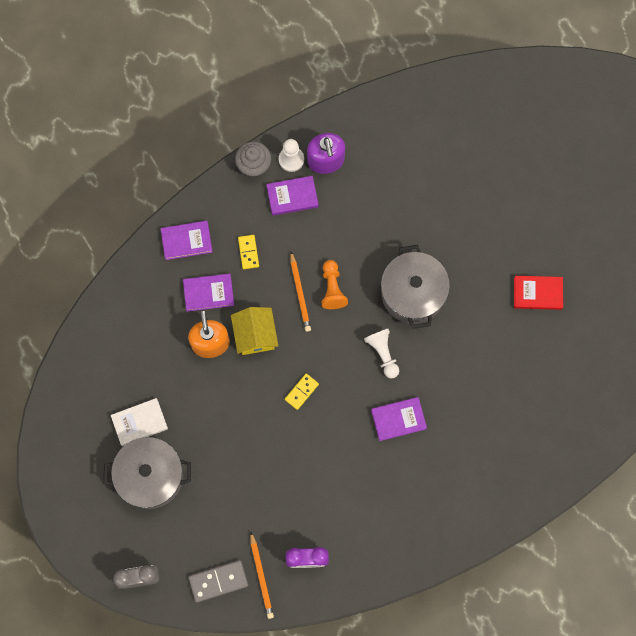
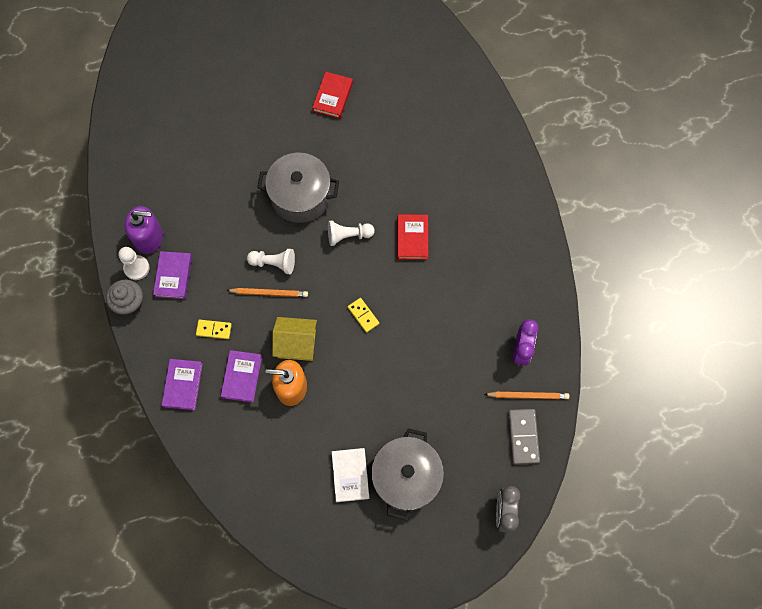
camera: 75 degrees left, 5 degrees down
(332, 288) = (274, 263): orange pawn -> white pawn
(398, 419) = (412, 238): purple book -> red book

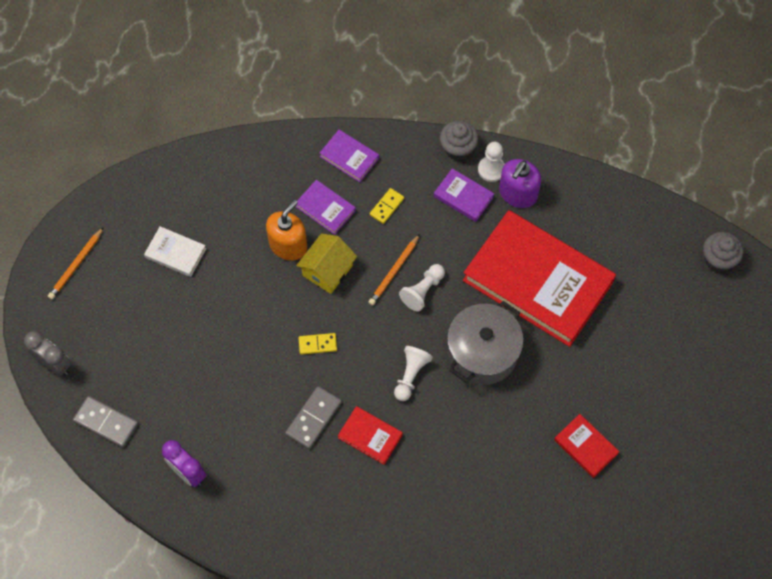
camera: 120 degrees right, 5 degrees down
(134, 77) = (718, 260): none -> grey cupcake
(220, 187) = (537, 281): none -> red book
(406, 477) = (141, 299): grey pot -> none
(423, 285) = (313, 418): none -> grey domino
(528, 395) = (140, 451): orange pencil -> orange pencil (76, 265)

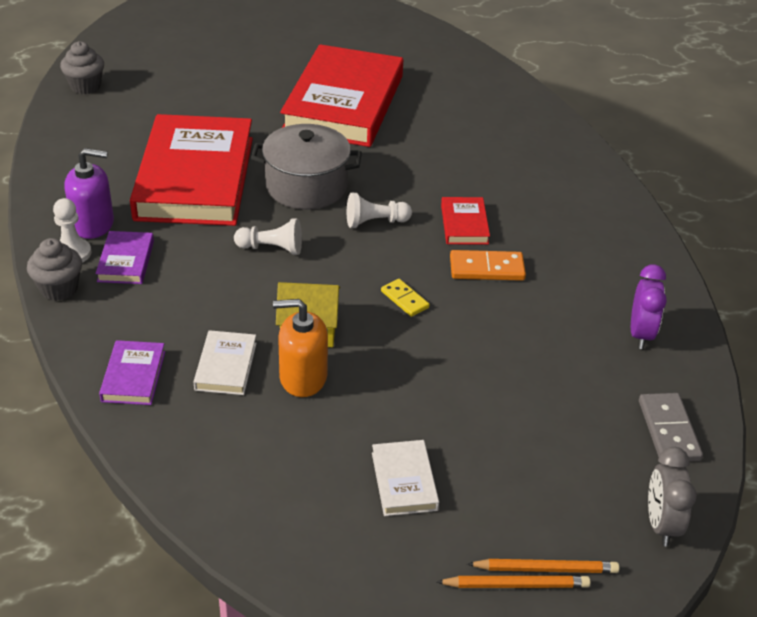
camera: 125 degrees left, 25 degrees down
(313, 418) = (487, 269): grey domino -> orange domino
(325, 209) = (226, 366): purple book -> white book
(386, 206) = (183, 315): yellow domino -> none
(394, 271) = (266, 277): orange pencil -> orange pencil (545, 569)
(585, 447) = (343, 103): red book -> red book, size x2.43

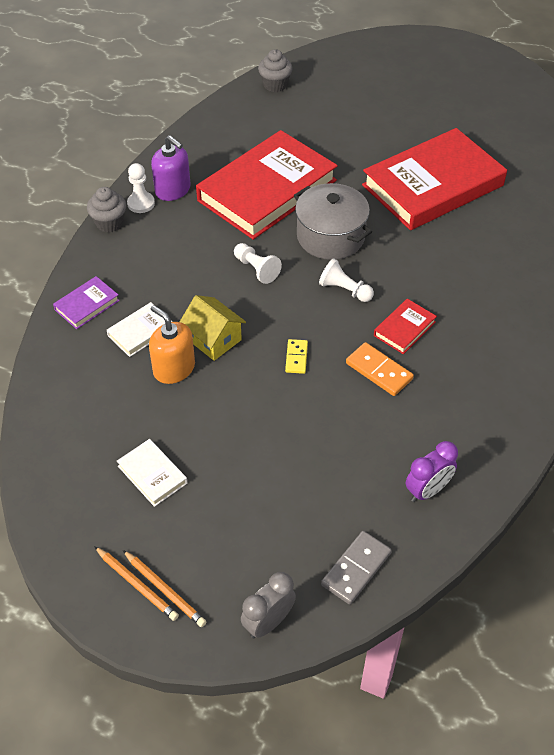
camera: 45 degrees right, 10 degrees up
(126, 261) = (163, 226): purple book -> none
(404, 481) = (152, 475): white book -> white book turned 75 degrees counterclockwise

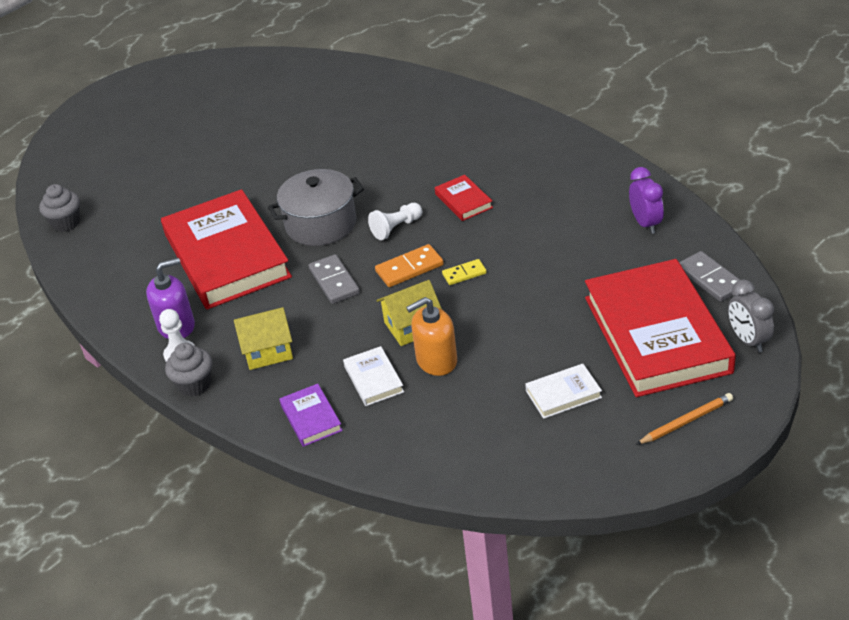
camera: 65 degrees left, 10 degrees down
(158, 254) = (267, 351): none -> yellow house
(165, 590) = (697, 402): orange pencil -> none
(256, 269) = (334, 281): white pawn -> grey domino
(296, 357) = (464, 274): yellow domino -> yellow domino turned 45 degrees counterclockwise
(379, 371) = (505, 226): orange domino -> orange domino (409, 268)
(432, 185) = (295, 148): red book -> red book (656, 334)

